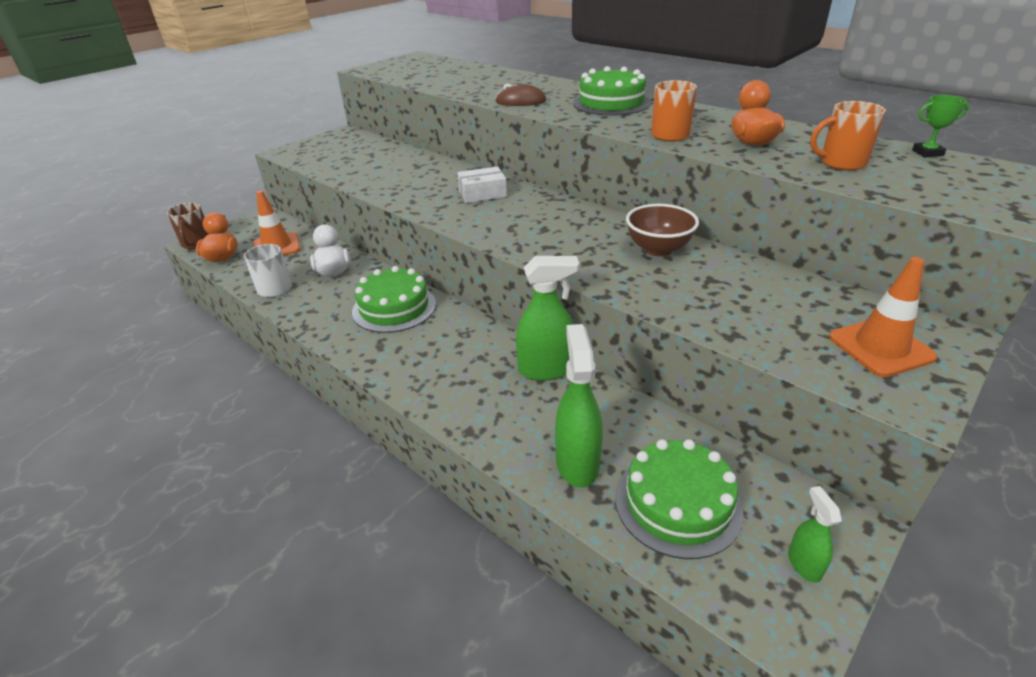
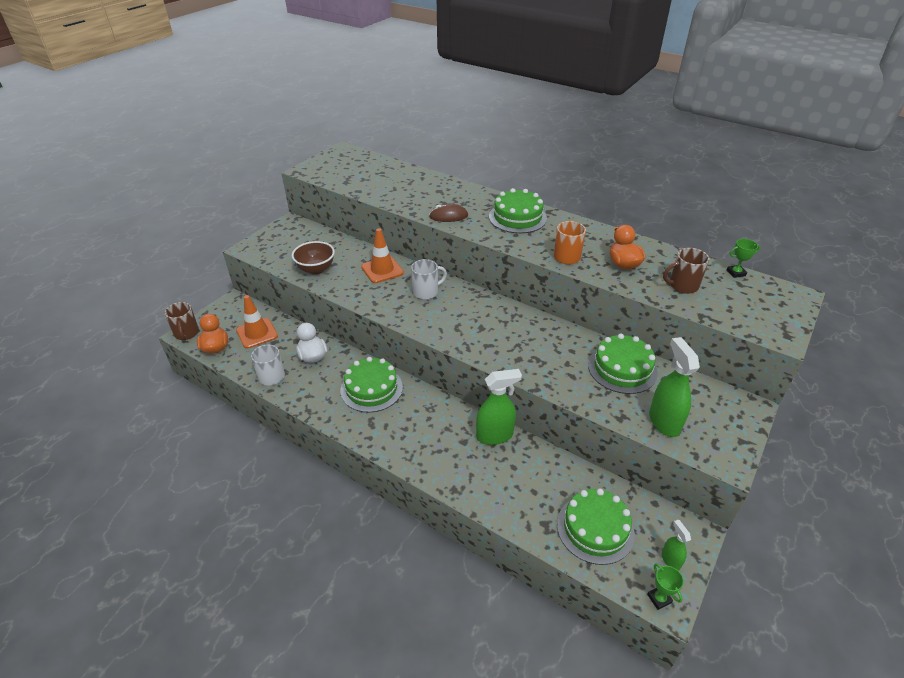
camera: 10 degrees left, 5 degrees up
(482, 193) = (426, 292): white box -> white mug
(577, 463) = (529, 506): green spray bottle -> green spray bottle (664, 422)
(658, 249) = (564, 344): brown bowl -> brown bowl (316, 269)
(741, 279) = (622, 368): none -> green cake
(778, 625) = (659, 598): none -> green trophy
(841, 163) = (682, 286): orange mug -> brown mug
(880, 347) = (709, 420): orange traffic cone -> orange traffic cone (382, 270)

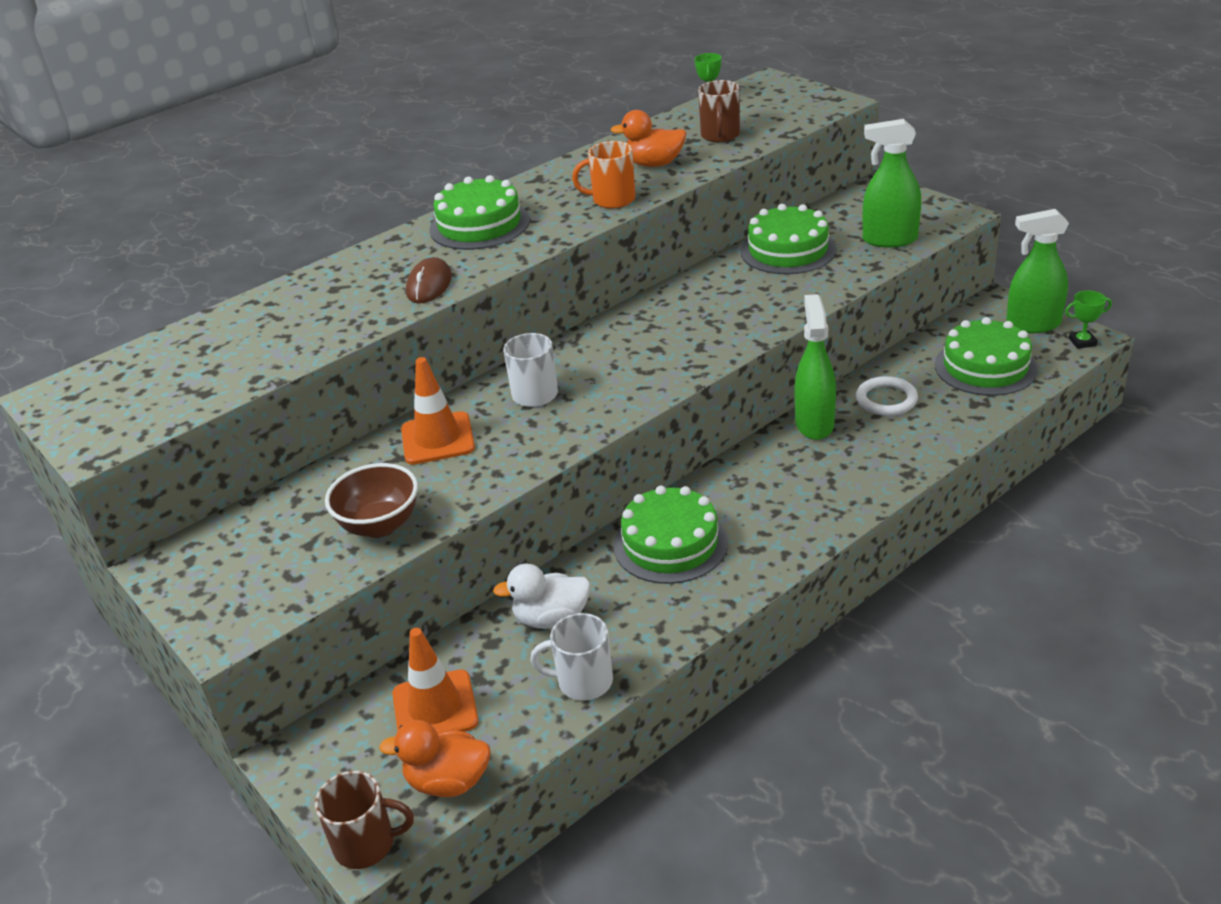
camera: 70 degrees left, 5 degrees down
(533, 471) = (886, 399): none -> white ring
(670, 560) = (1032, 325): green spray bottle -> green spray bottle, size x1.86

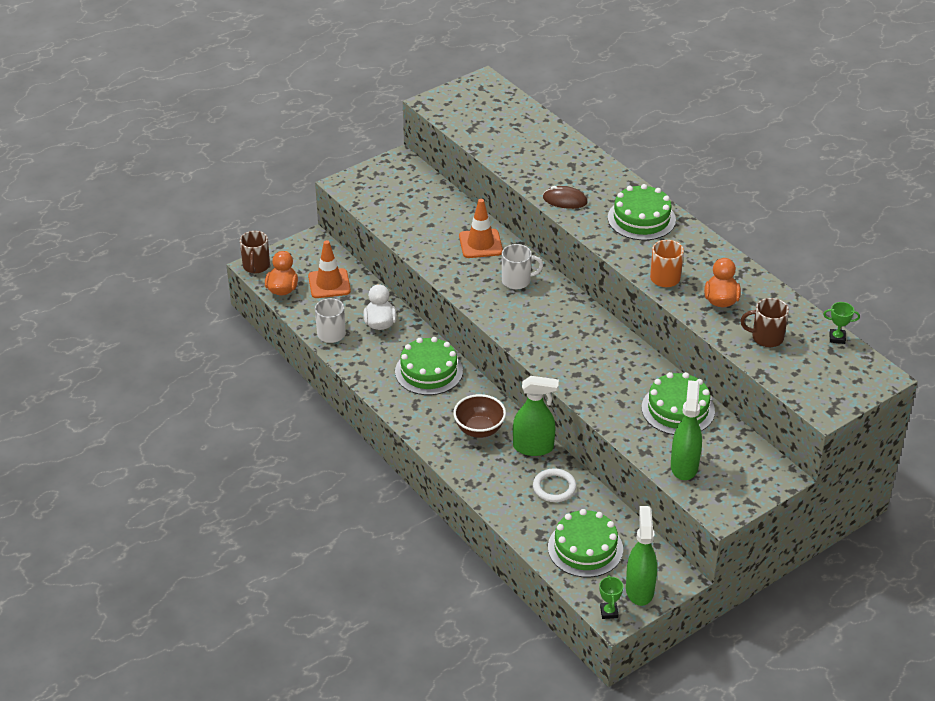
camera: 90 degrees right, 5 degrees up
(380, 525) = (409, 227): brown bowl -> brown bowl (479, 430)

